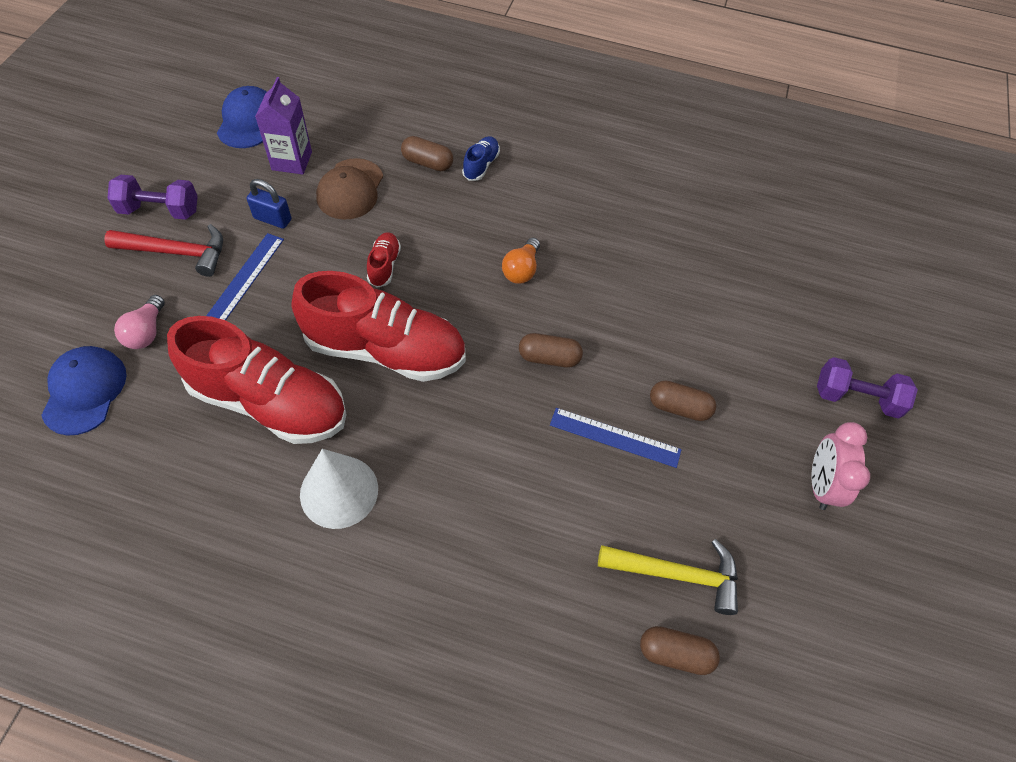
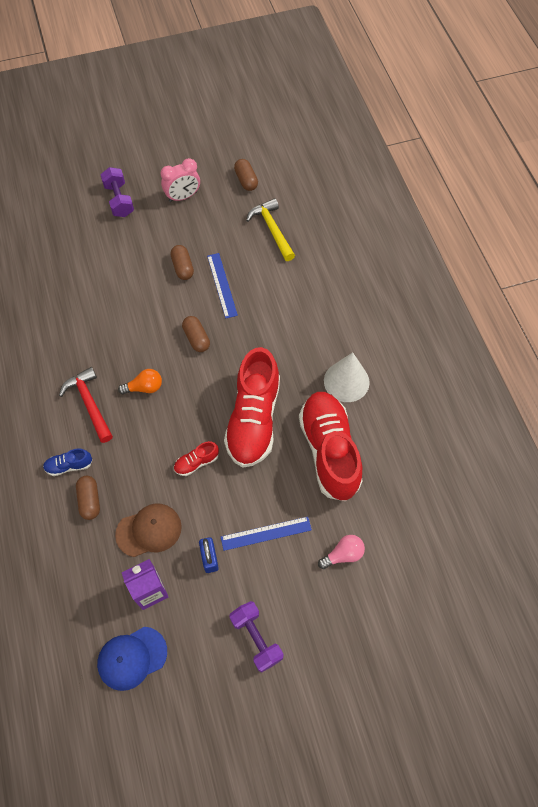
camera: 120 degrees left, 5 degrees up
(84, 391) = (401, 551): blue cap -> none
(177, 252) = (279, 592): red hammer -> red hammer (89, 403)
(385, 350) = (253, 419): red shoe -> red shoe turned 150 degrees counterclockwise
(675, 653) = (306, 215): brown capsule -> brown capsule (246, 180)

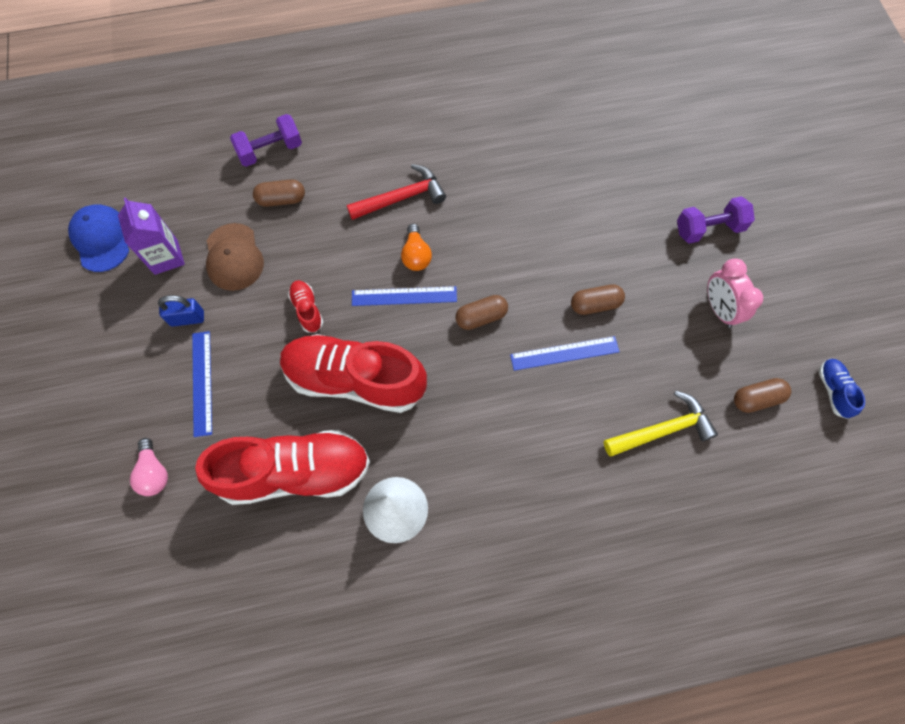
camera: 95 degrees right, 5 degrees up
(69, 465) = (326, 179): blue shoe -> blue shoe (833, 390)
(181, 392) = (404, 296): none -> blue ruler
(256, 638) = (84, 362): purple dumbbell -> purple dumbbell (270, 150)

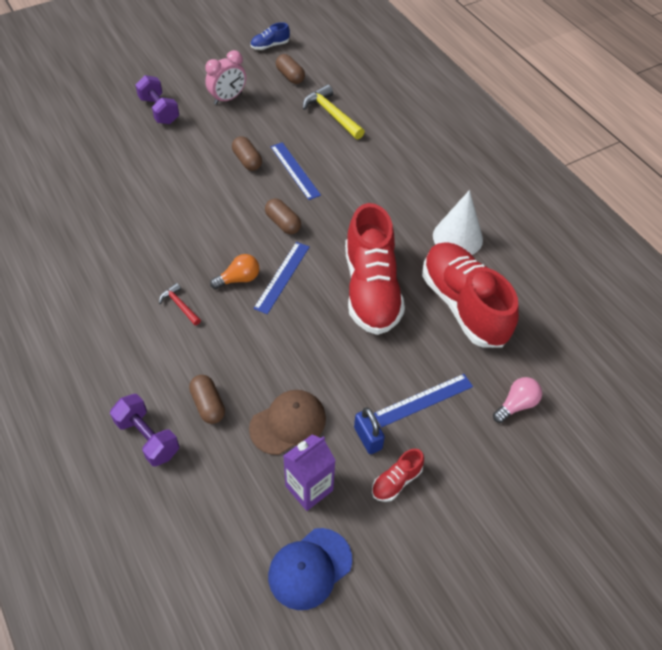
camera: 110 degrees left, 15 degrees down
(307, 310) = (321, 343): red shoe -> red shoe (396, 481)
(402, 198) = (179, 305): red hammer -> red hammer, size x0.56
(404, 296) = (282, 277): blue ruler -> blue ruler turned 45 degrees clockwise

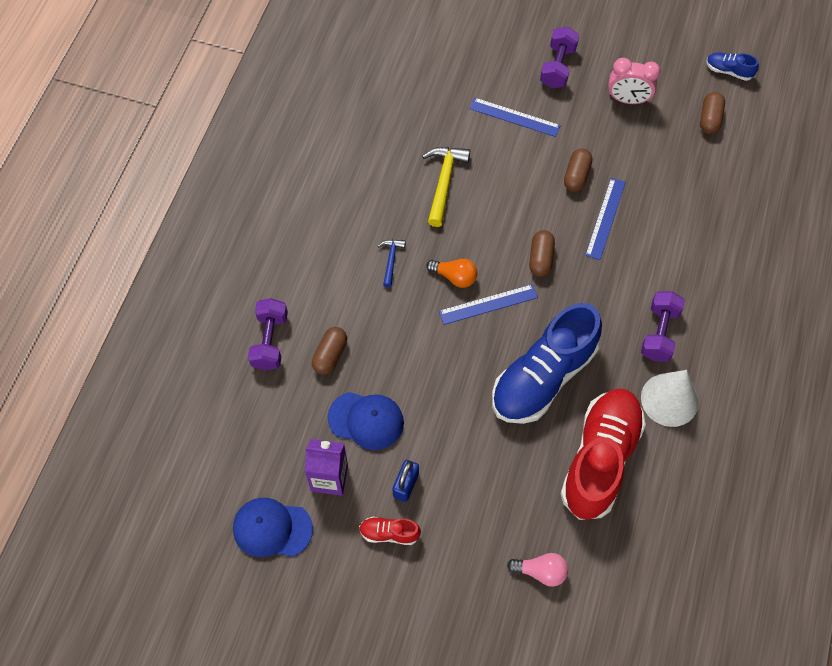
camera: 50 degrees right, 10 degrees up
(179, 305) = (391, 260): red hammer -> blue hammer
(288, 423) = (366, 420): brown cap -> blue cap
(331, 114) = (701, 189): yellow hammer -> yellow hammer (444, 182)
(371, 289) = (543, 377): red shoe -> blue shoe
(406, 207) = (659, 333): none -> purple dumbbell
(423, 400) = (477, 499): blue ruler -> blue ruler (514, 117)

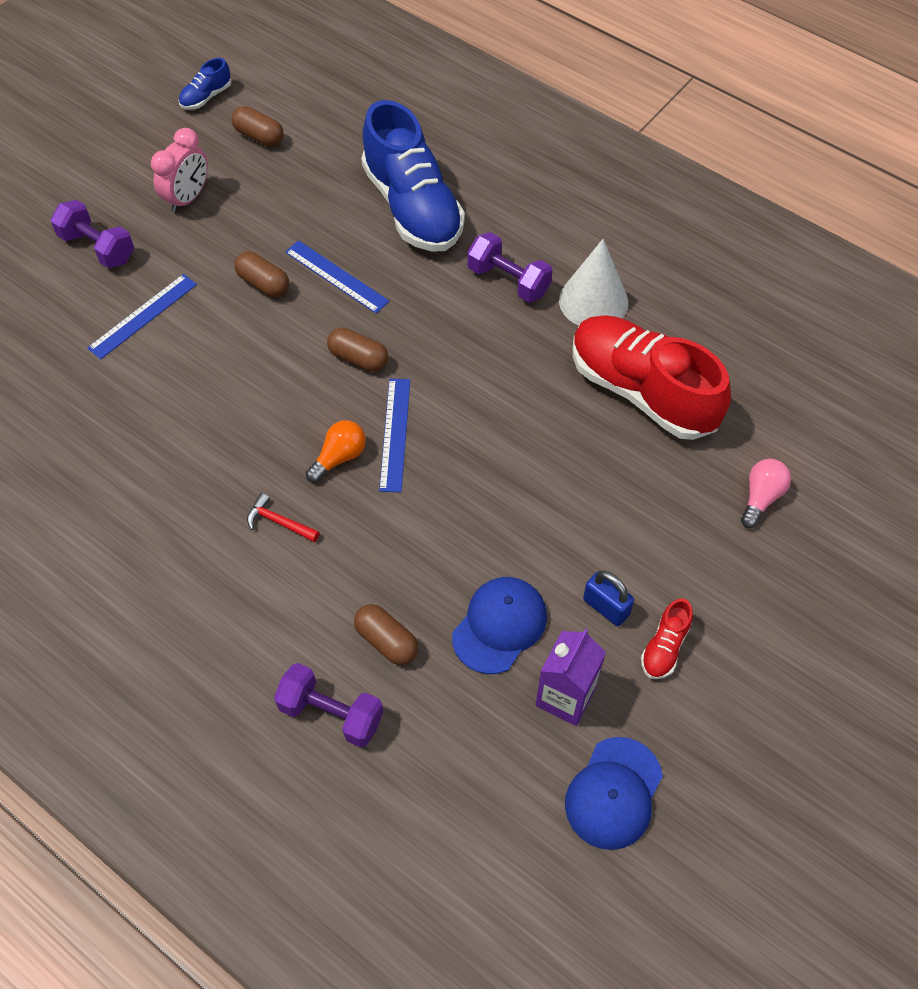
camera: 70 degrees left, 5 degrees down
(391, 260) = (279, 522): blue hammer -> red hammer
(444, 182) = (194, 423): yellow hammer -> none
(543, 377) = (517, 410): blue shoe -> blue shoe (412, 207)

